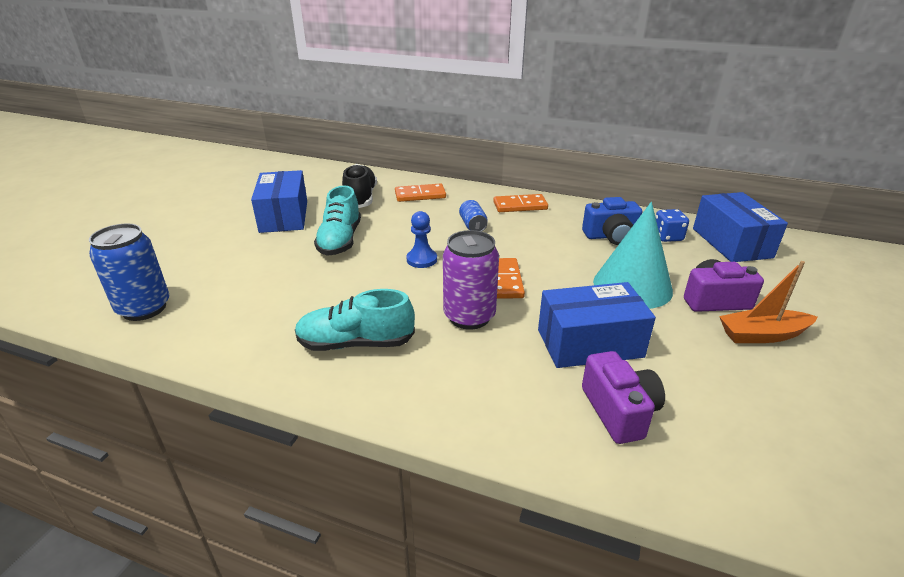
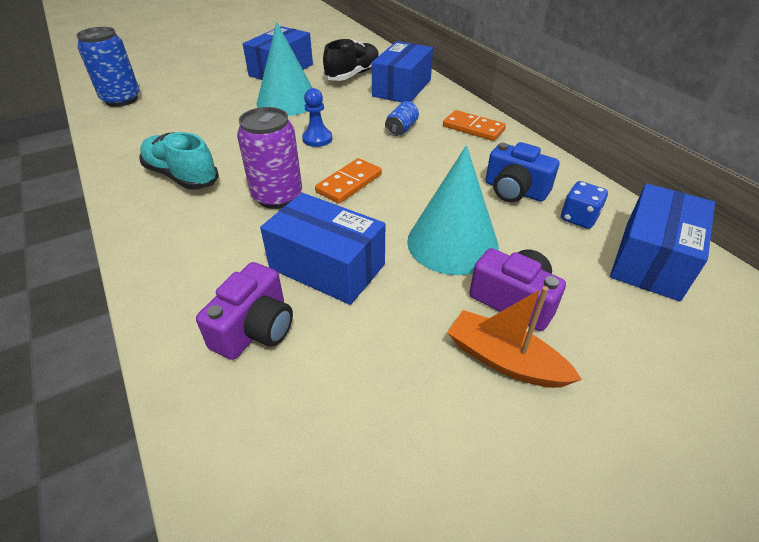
camera: 40 degrees right, 10 degrees up
(340, 240) = (287, 101): turquoise shoe -> turquoise cone
(420, 195) = (402, 88): orange domino -> blue box

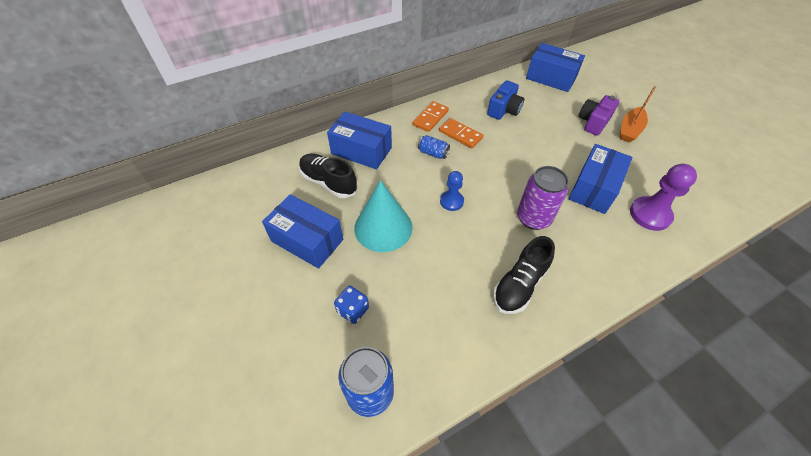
camera: 90 degrees left, 10 degrees up
(181, 176) = (519, 285): turquoise shoe -> black shoe
(255, 329) = (650, 214): purple camera -> purple pawn
(349, 183) = (510, 181): orange domino -> orange domino (460, 135)
(452, 243) = (558, 138): turquoise cone -> none
(578, 218) = (524, 92): blue dice -> blue dice (353, 310)

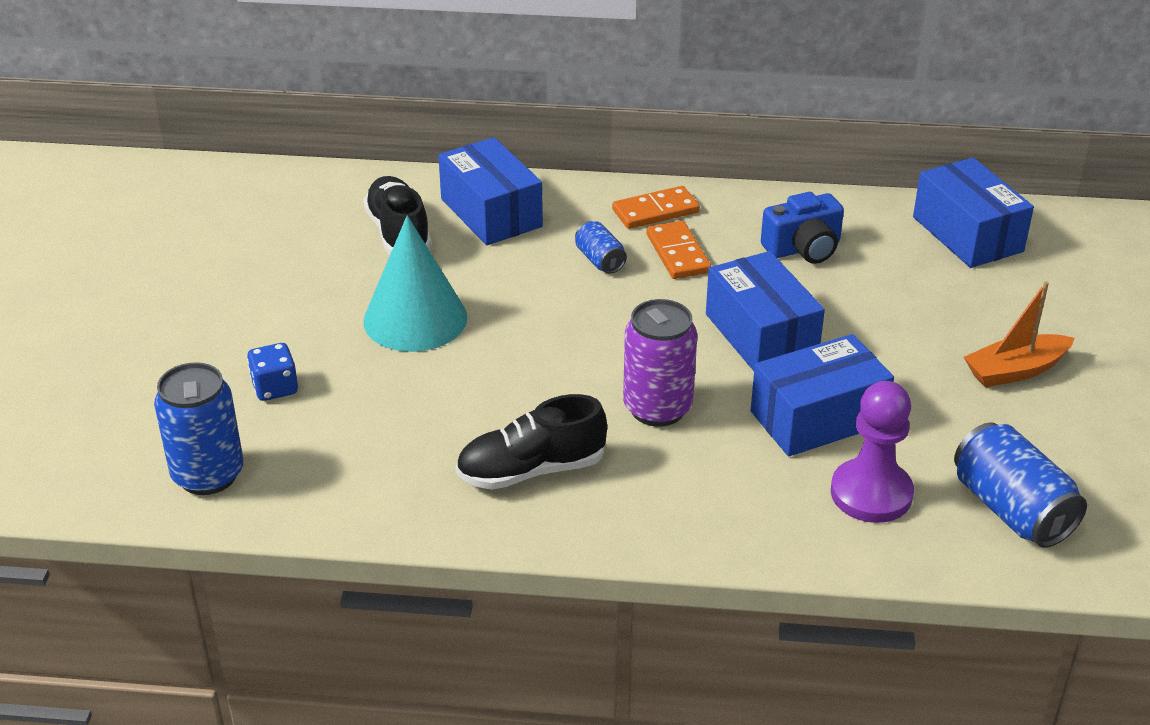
camera: 35 degrees right, 15 degrees down
(307, 240) = (298, 288): blue box -> blue box (761, 335)
(451, 201) = (553, 332): blue pawn -> none
(593, 122) = (955, 331): purple camera -> none
(697, 194) = (1011, 510): none -> blue can

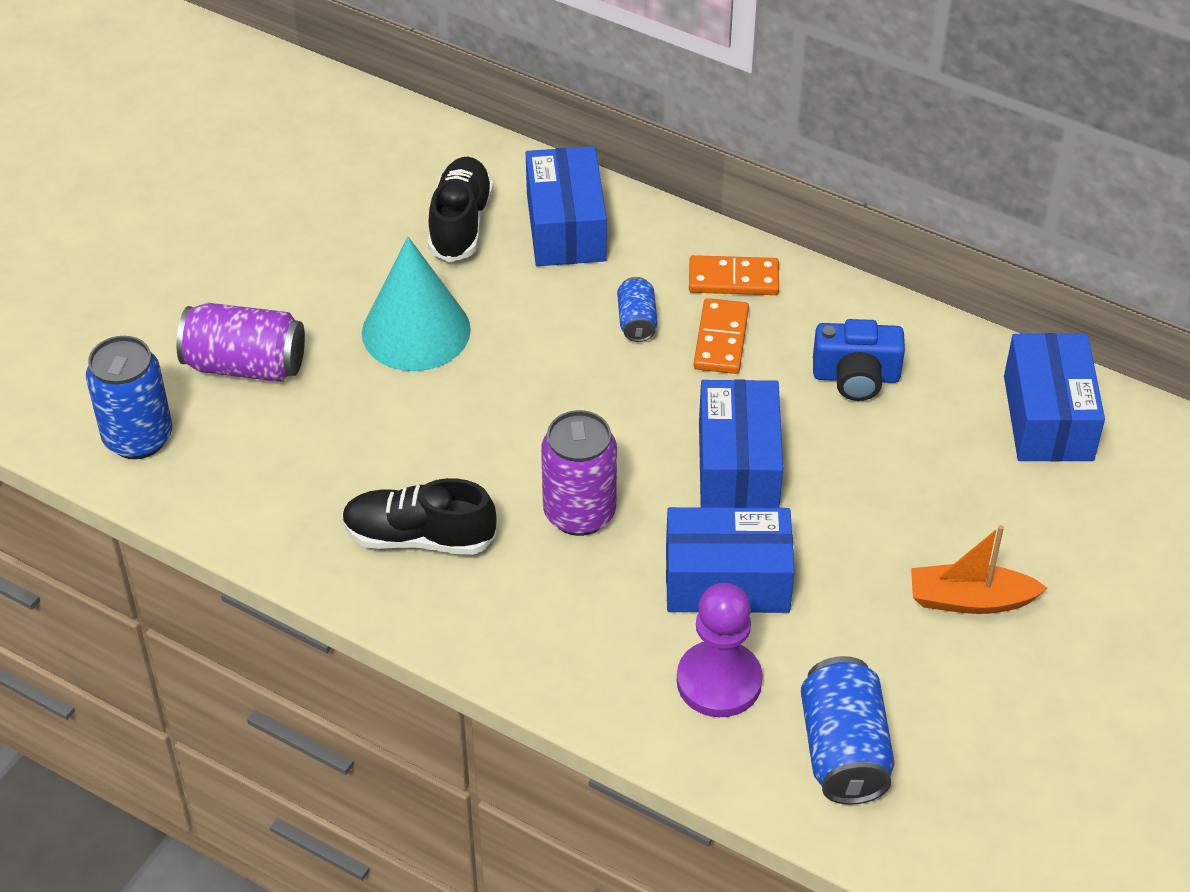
camera: 25 degrees right, 10 degrees up
(275, 388) = (245, 365): blue dice -> purple can

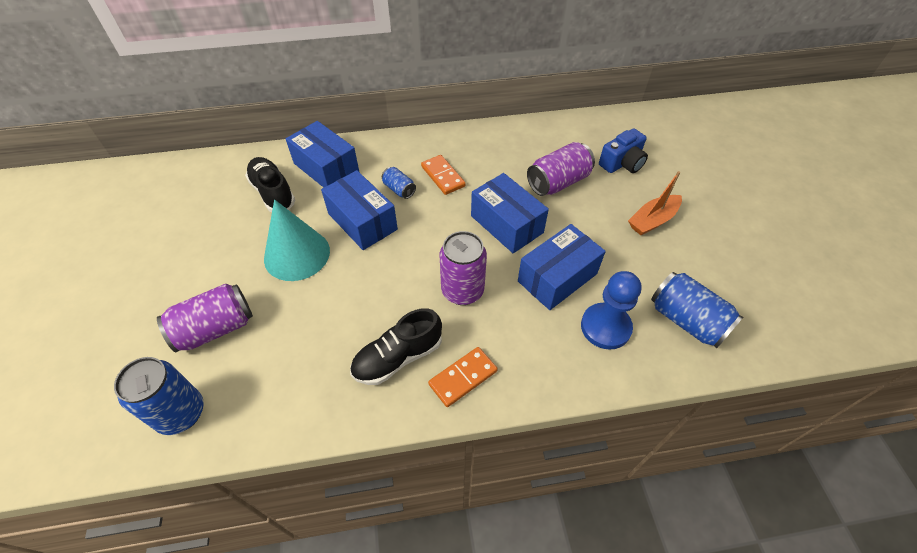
camera: 40 degrees left, 5 degrees up
(719, 681) = (605, 327): purple pawn -> blue pawn
(733, 279) = (422, 150): orange domino -> orange domino (463, 378)
(856, 377) = (511, 160): blue camera -> blue camera (622, 163)
(889, 454) = (558, 182): none -> purple can
(1047, 418) = (595, 135): blue box -> blue box (362, 221)

